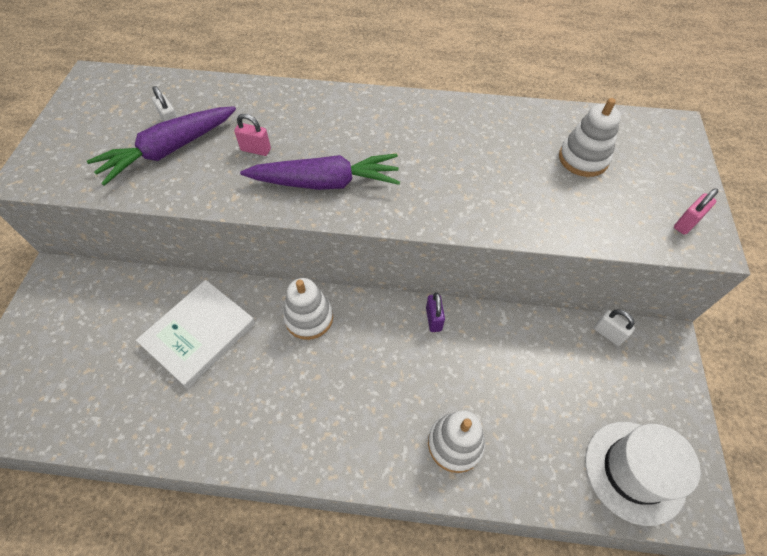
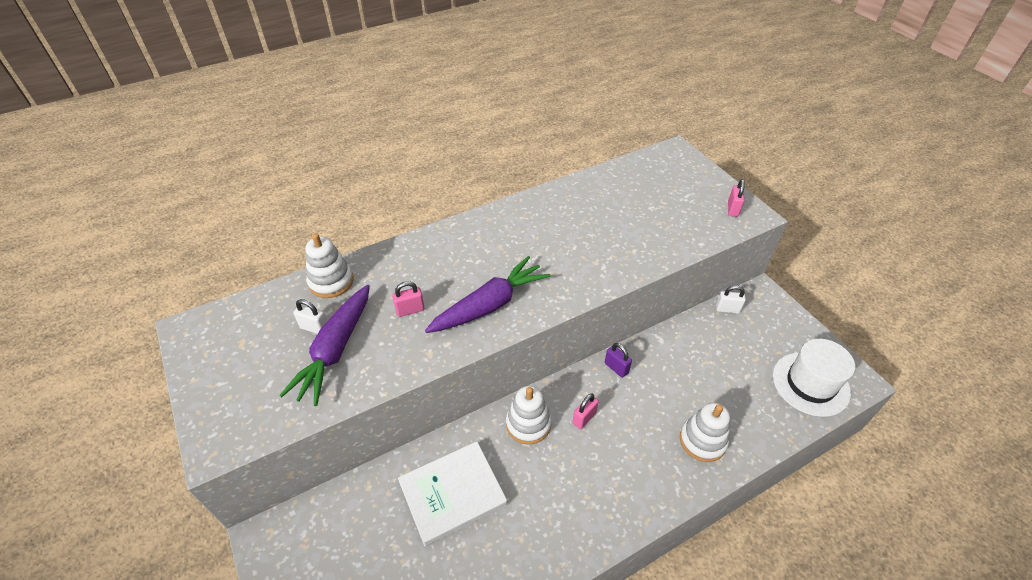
camera: 35 degrees left, 10 degrees down
(199, 334) = (452, 494): white book -> white book turned 60 degrees clockwise
(361, 345) = (584, 418): none -> pink padlock
(583, 159) = (642, 198): white stacking toy -> white stacking toy (331, 281)

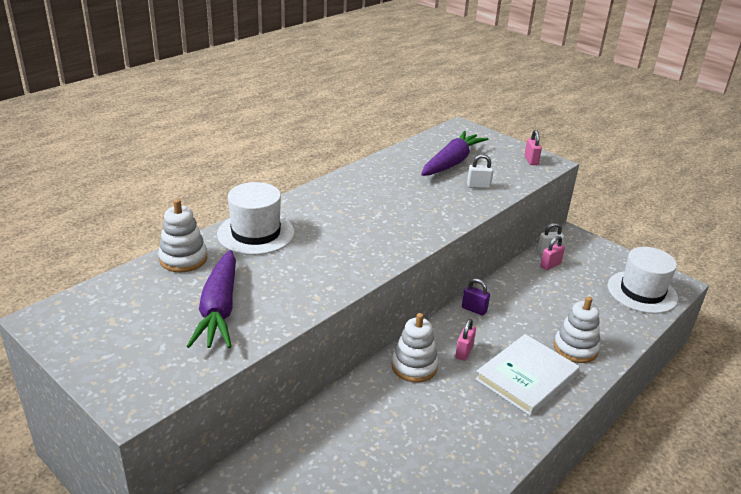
camera: 20 degrees left, 15 degrees down
(314, 328) = (186, 296): white padlock -> white padlock (478, 186)
(408, 262) = (256, 233): none -> white hat
(410, 310) = (279, 268): pink padlock -> pink padlock (550, 265)
(452, 494) = (368, 436): white book -> white book (526, 377)
(489, 305) = (354, 253): purple carrot -> purple carrot (451, 163)

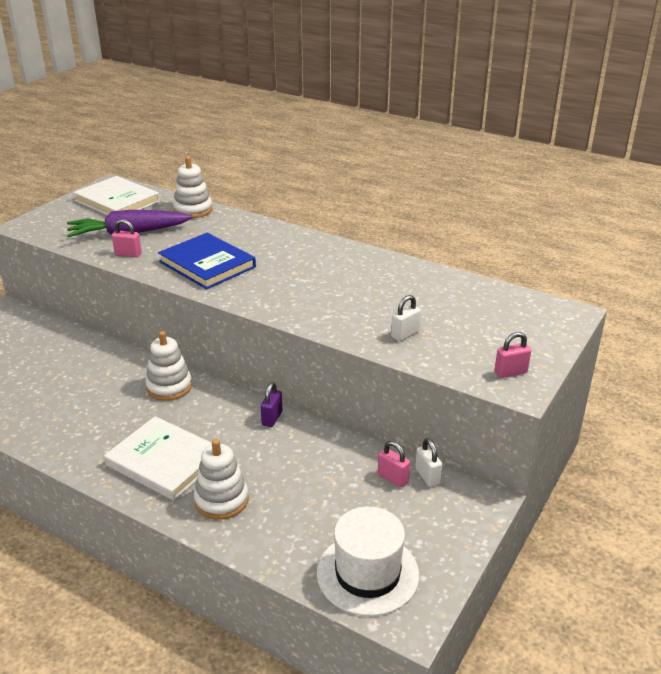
camera: 80 degrees right, 0 degrees up
(110, 315) = (117, 201): none -> white book
(256, 233) = (242, 229): white hat -> none
(325, 261) = (207, 264): none -> blue book
(451, 163) = (454, 313): purple carrot -> none
(464, 352) = (197, 416): pink padlock -> pink padlock (128, 254)
(478, 186) = (405, 334): white padlock -> white padlock turned 60 degrees clockwise

